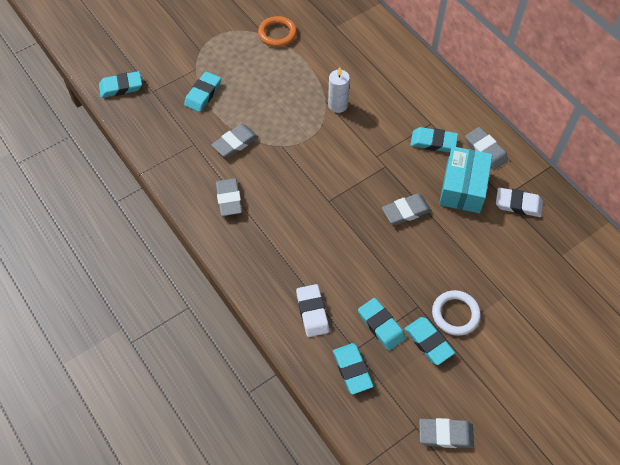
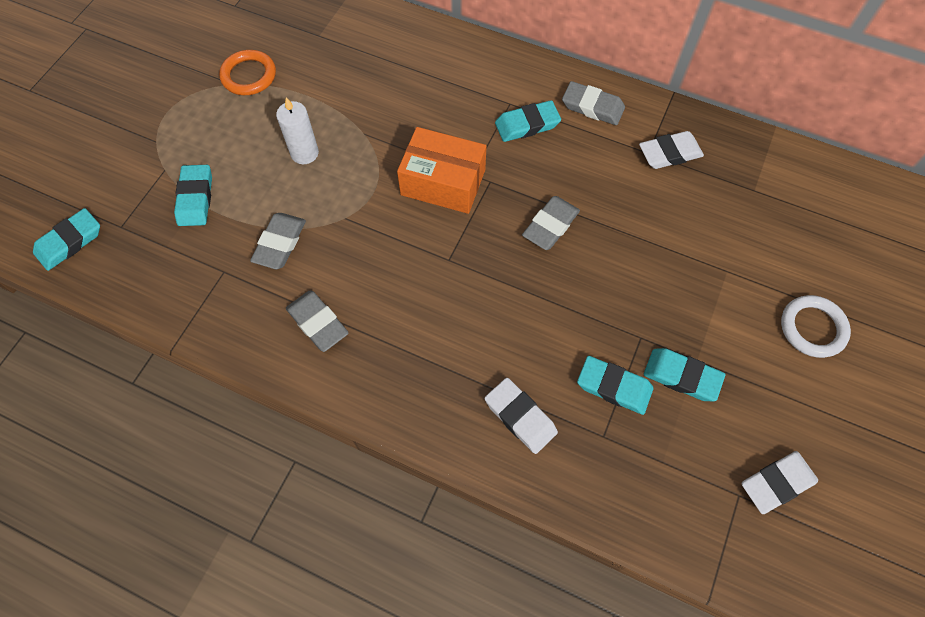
camera: 30 degrees left, 5 degrees up
(338, 105) = (383, 132): white candle -> white candle (304, 153)
(352, 370) = (617, 465): turquoise eraser -> none
(355, 153) = (443, 182): none -> orange box
(445, 434) = (777, 483): grey eraser -> white eraser
(455, 314) = (689, 324): white ring -> white ring (812, 328)
(463, 187) = (596, 163): turquoise box -> none

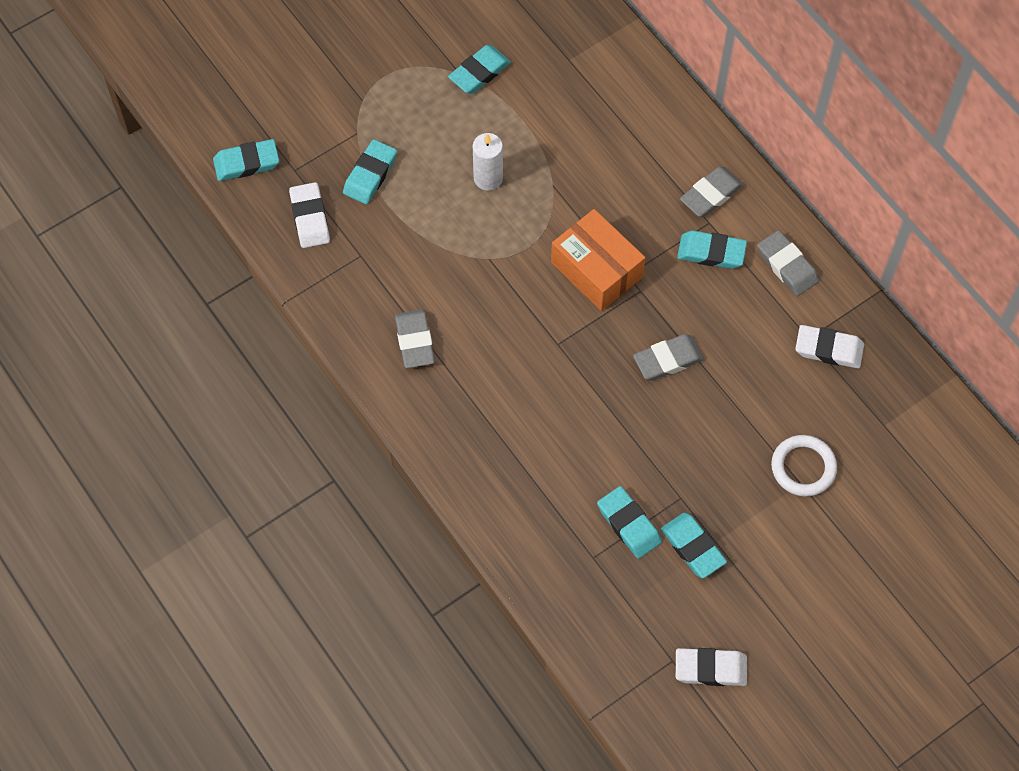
camera: 30 degrees right, 0 degrees up
(249, 76) = (479, 72): orange ring -> turquoise eraser
(280, 243) = (421, 254): grey eraser -> grey eraser (711, 194)
(520, 417) = (535, 506): white eraser -> white eraser (310, 218)
(812, 328) = (839, 570): white ring -> white ring (803, 467)

